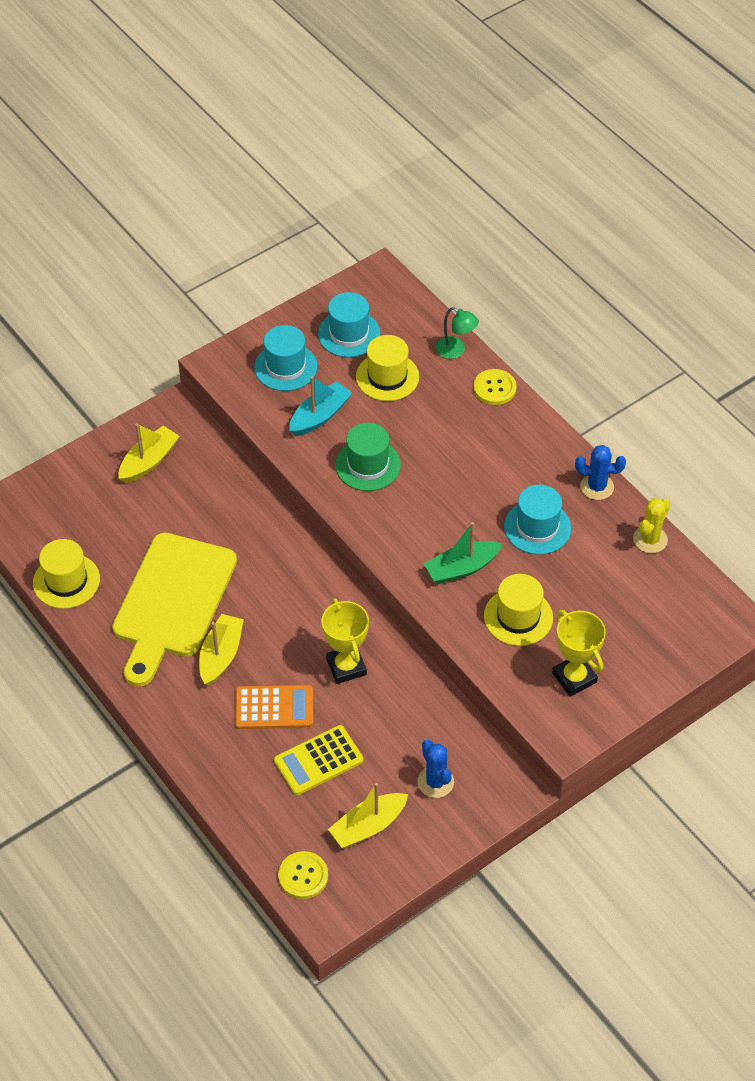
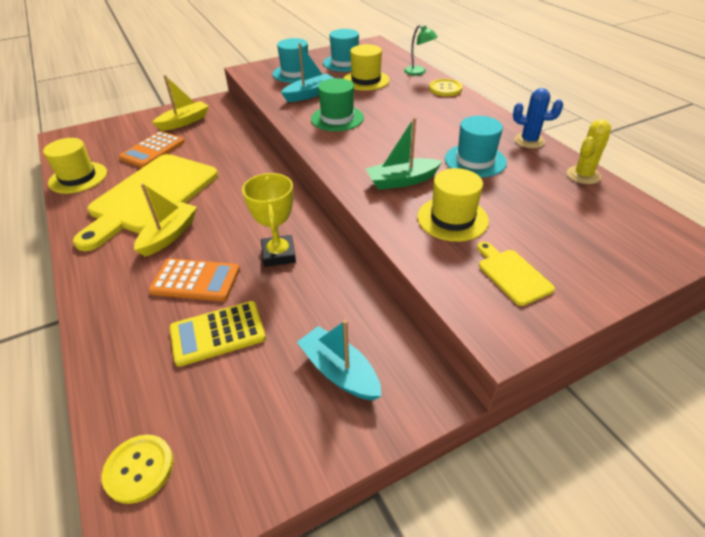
camera: 10 degrees right, 10 degrees down
(134, 522) = (153, 150): none -> orange calculator
(368, 826) = (245, 414): yellow boat -> none
(435, 782) = (339, 372): blue cactus -> turquoise boat
(574, 678) = (512, 274): yellow trophy -> yellow cutting board

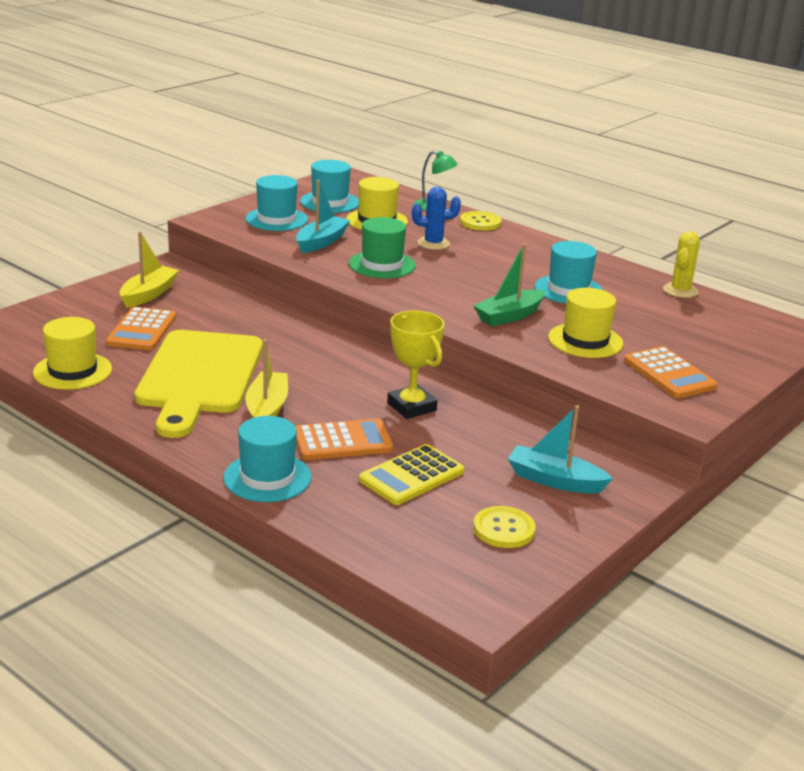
camera: 25 degrees left, 15 degrees down
(107, 307) = (267, 477): none -> turquoise hat
(139, 469) = (435, 572): yellow button -> yellow button (504, 529)
(512, 274) = (669, 374): yellow cutting board -> orange calculator
(529, 141) = (609, 266): blue cactus -> blue cactus (433, 243)

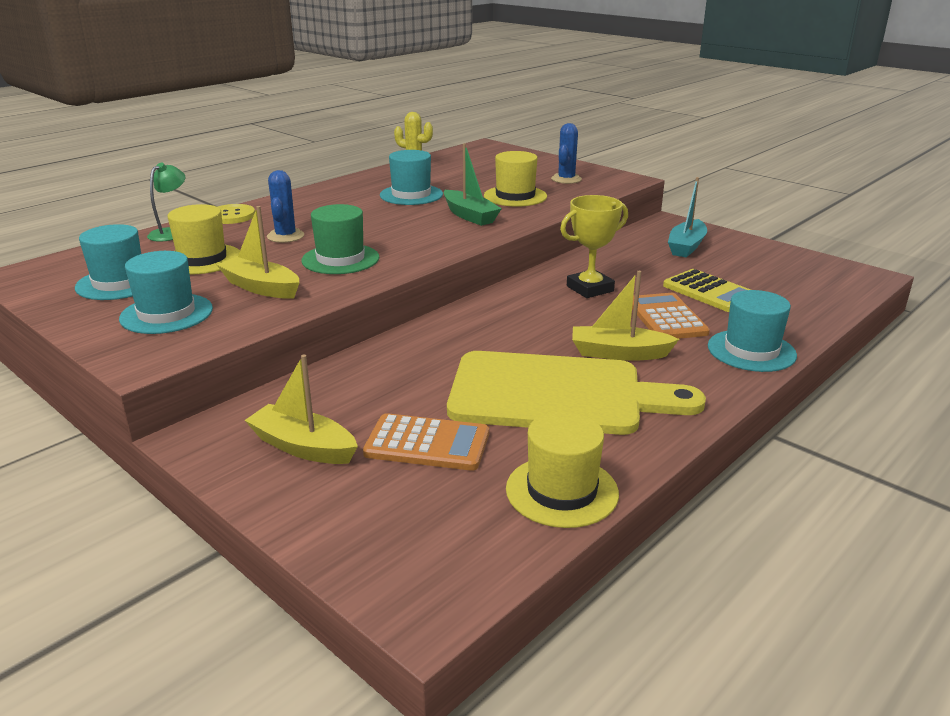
camera: 85 degrees left, 0 degrees up
(321, 242) = (261, 288): turquoise boat -> yellow boat
(504, 529) = (765, 265): yellow button -> none
(669, 374) = (566, 179): orange calculator -> blue cactus

